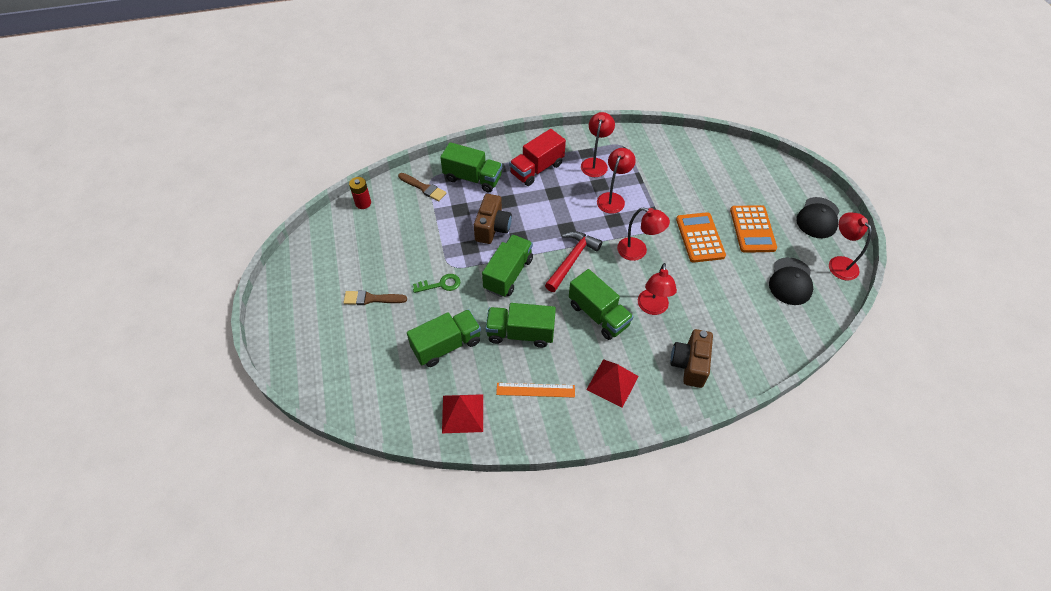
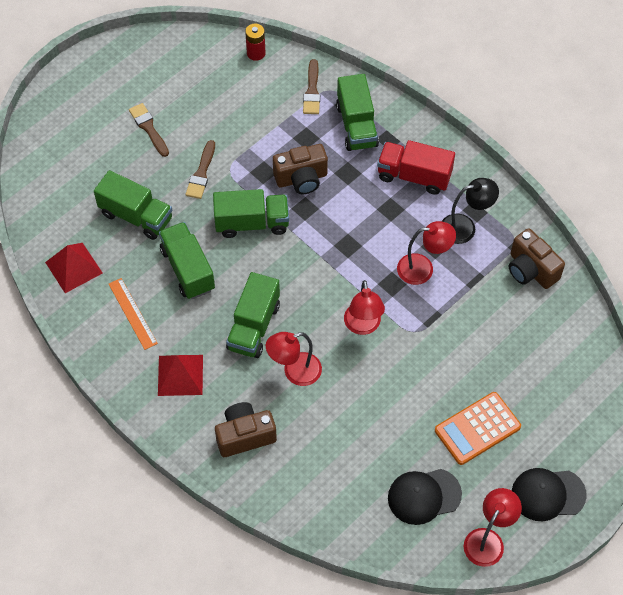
camera: 60 degrees right, 5 degrees up
(440, 284) = (201, 173): green key -> brown brush
(571, 260) = (308, 270): red hammer -> none
(595, 163) = (465, 227): red lamp -> black lamp
(649, 148) = (531, 270): none -> brown camera
(700, 238) = (425, 379): orange calculator -> none

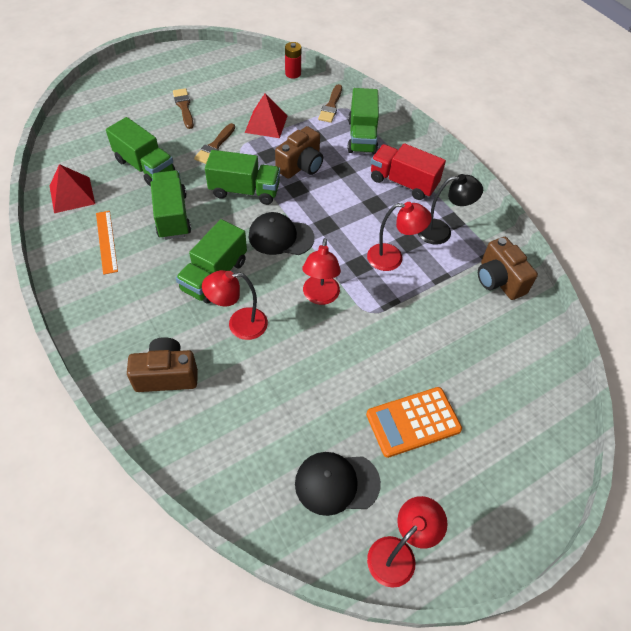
camera: 10 degrees right, 5 degrees down
(180, 375) = (127, 304): red pyramid -> red pyramid (266, 124)
(301, 179) = (301, 166): brown camera -> brown camera turned 45 degrees counterclockwise
(548, 494) = (479, 514): black cap -> black cap (280, 237)

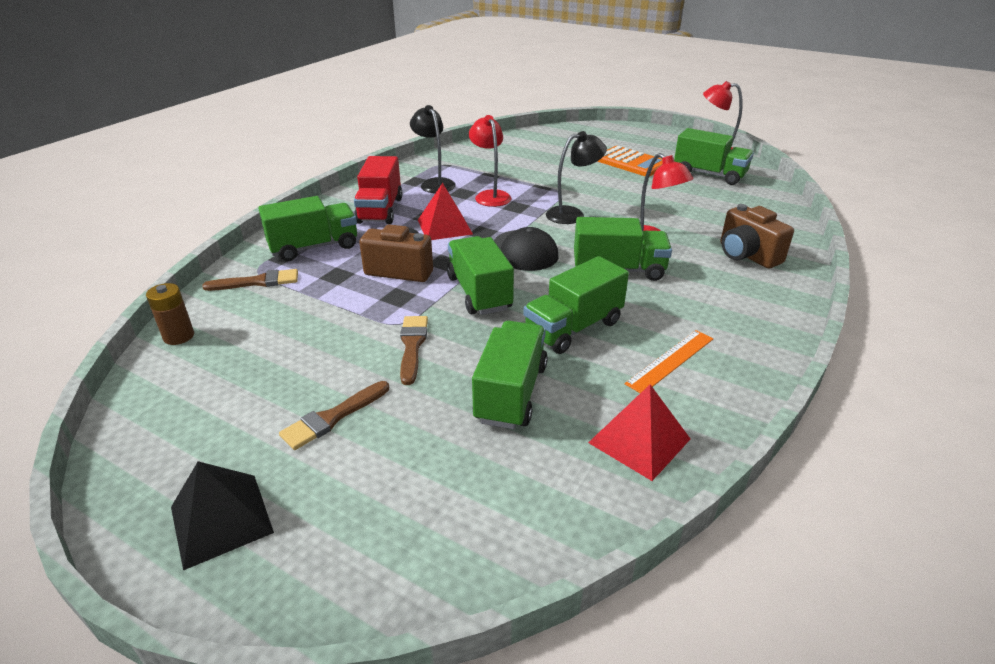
camera: 115 degrees left, 20 degrees down
(154, 70) = (221, 519): none -> black pyramid
(215, 146) = (412, 346): brown brush -> brown brush turned 90 degrees counterclockwise
(266, 124) = (330, 320): red pyramid -> red pyramid (444, 227)
(293, 73) = (179, 336): red battery -> brown battery
(320, 297) = (572, 214): red lamp -> black lamp
(336, 483) = (709, 174): black cap -> green truck
(498, 280) = (468, 157): brown camera -> none

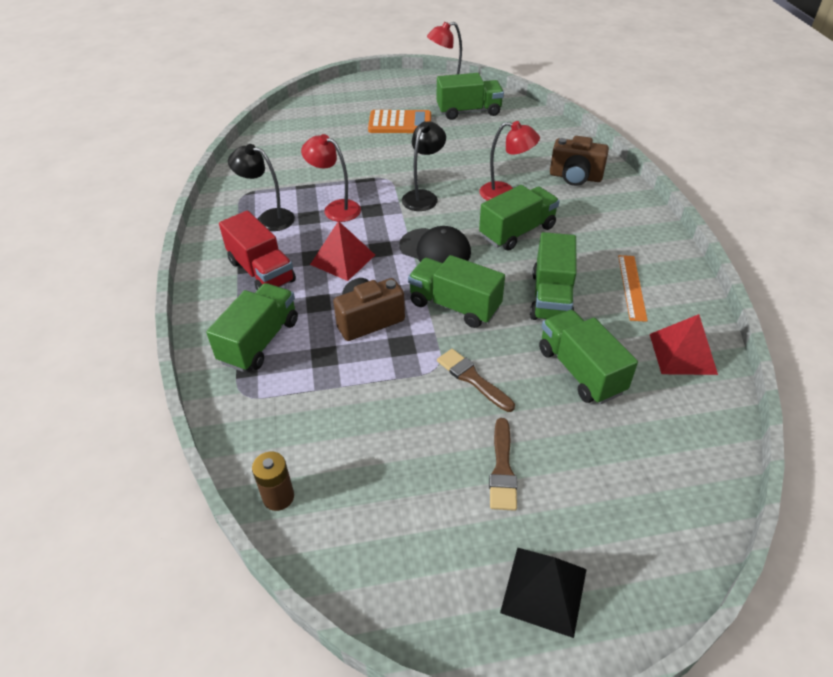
camera: 40 degrees left, 10 degrees up
(257, 282) = (263, 404): brown brush -> none

